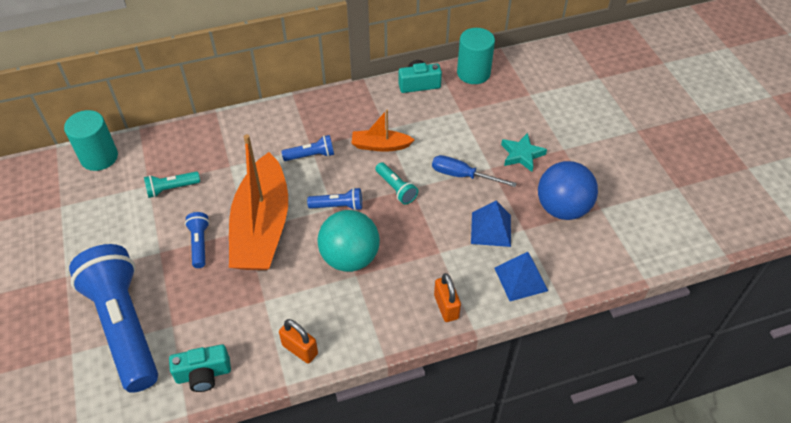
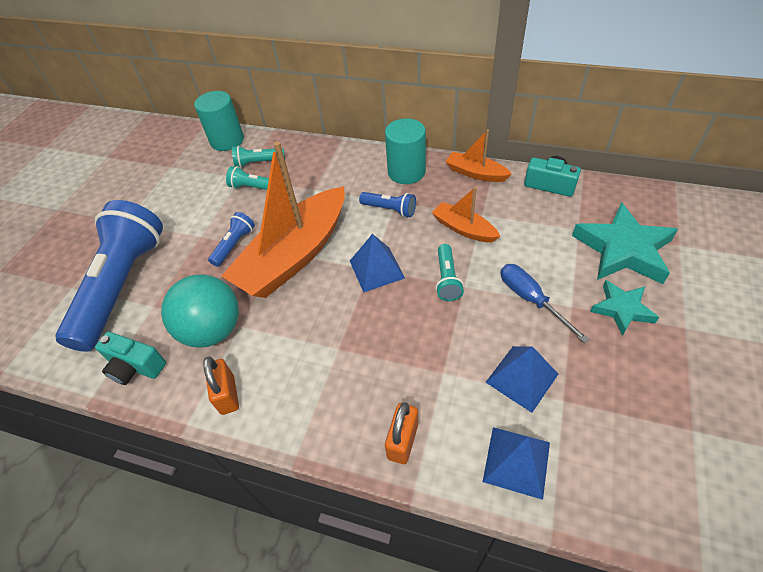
camera: 40 degrees right, 0 degrees up
(153, 165) = (258, 163): none -> turquoise flashlight
(338, 206) = (377, 269): blue flashlight -> blue pyramid
(350, 258) = (347, 327): turquoise ball -> turquoise ball (213, 330)
(357, 97) = (475, 173): none -> orange boat
(473, 73) = (622, 196): turquoise cylinder -> turquoise cylinder (406, 172)
(498, 113) = (623, 250): none -> turquoise star
(562, 208) = (634, 401): blue ball -> none

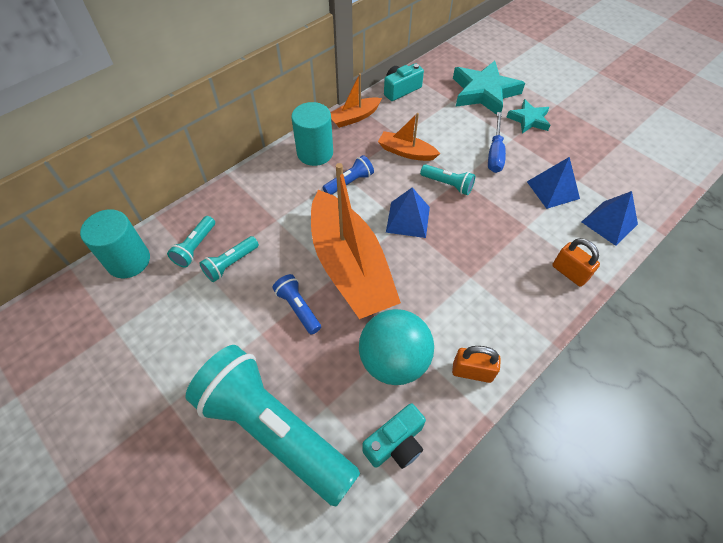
camera: 65 degrees left, 5 degrees up
(123, 285) = (274, 430): blue flashlight -> turquoise flashlight
(464, 229) = (406, 152): orange boat -> orange boat turned 45 degrees clockwise
(531, 299) = (495, 153): blue screwdriver -> blue screwdriver turned 75 degrees counterclockwise

